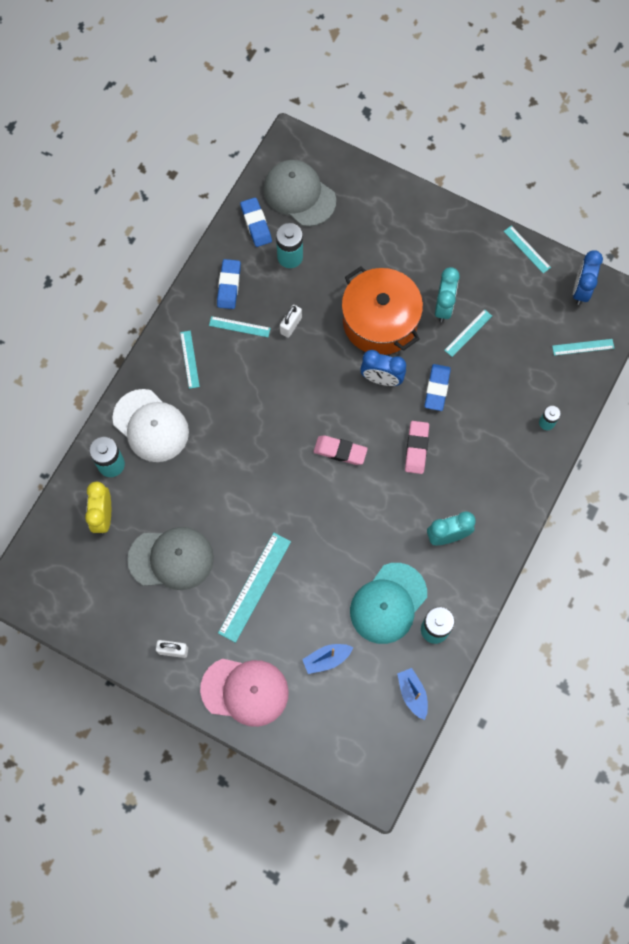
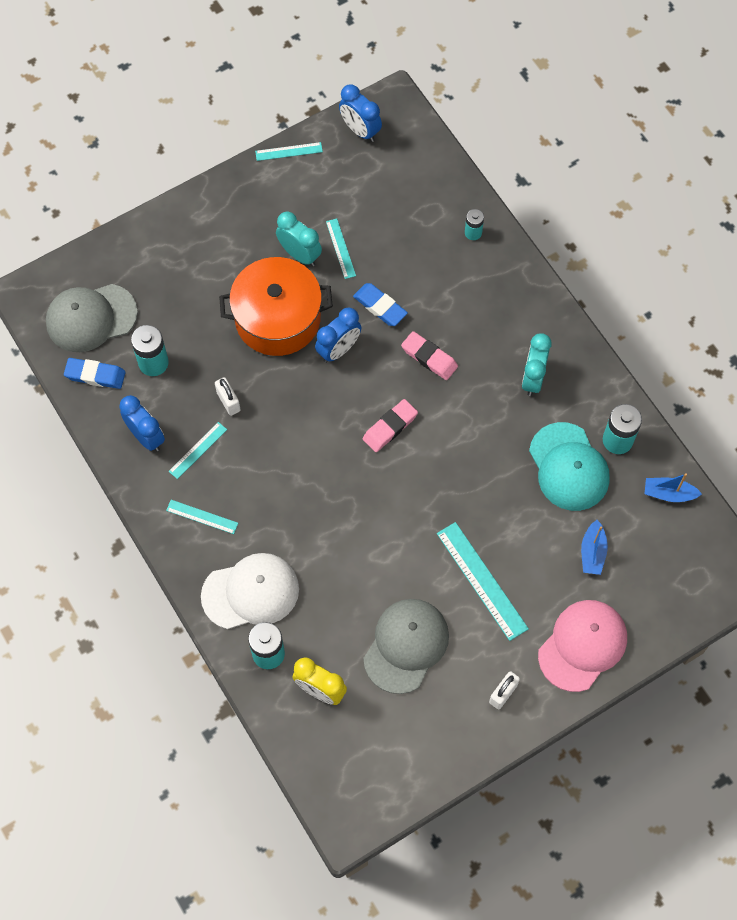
camera: 60 degrees left, 5 degrees down
(229, 286) = (146, 436): blue eraser -> blue clock
(583, 347) = (418, 161): turquoise ruler -> none

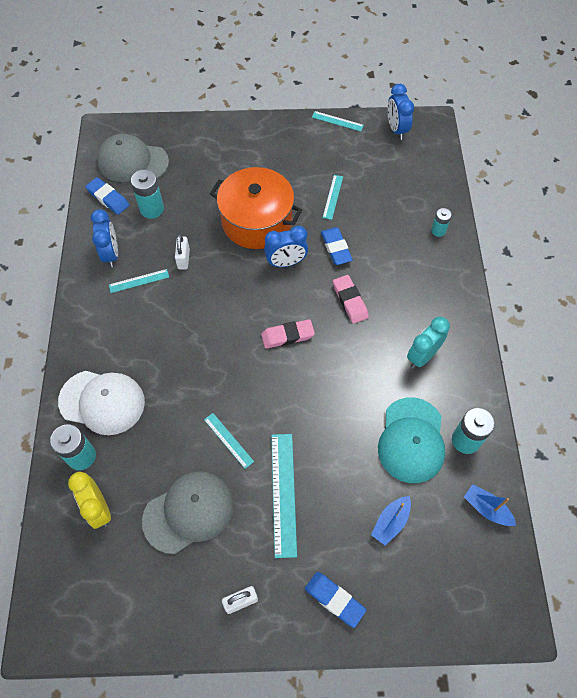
camera: 30 degrees right, 5 degrees down
(202, 517) = (108, 328): turquoise ruler -> turquoise ruler (228, 440)
(299, 254) = (301, 187): turquoise clock -> none
(582, 645) = (334, 599): pink cap -> blue eraser

